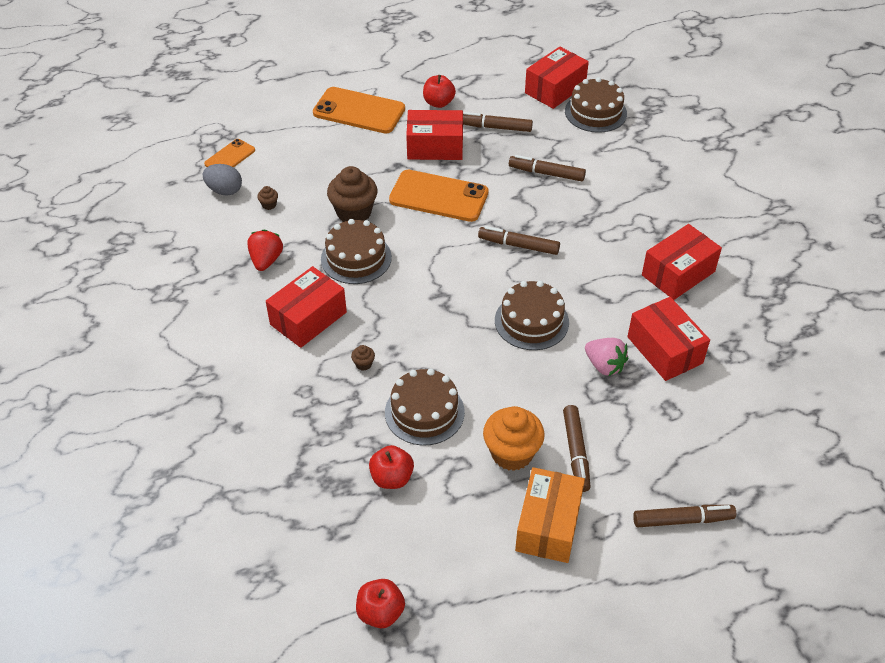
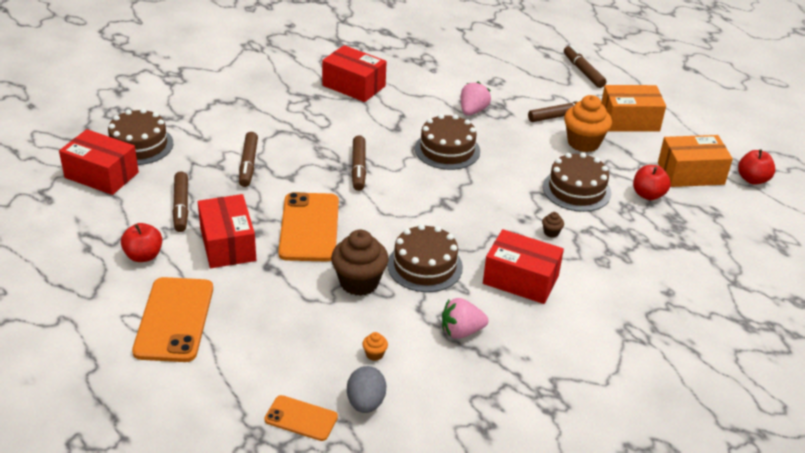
camera: 110 degrees left, 10 degrees down
(266, 260) = (461, 331): red strawberry -> pink strawberry
(269, 205) = (374, 354): brown cupcake -> orange cupcake
(416, 544) = (690, 173): none -> orange box
(664, 350) = (440, 87): red box -> none

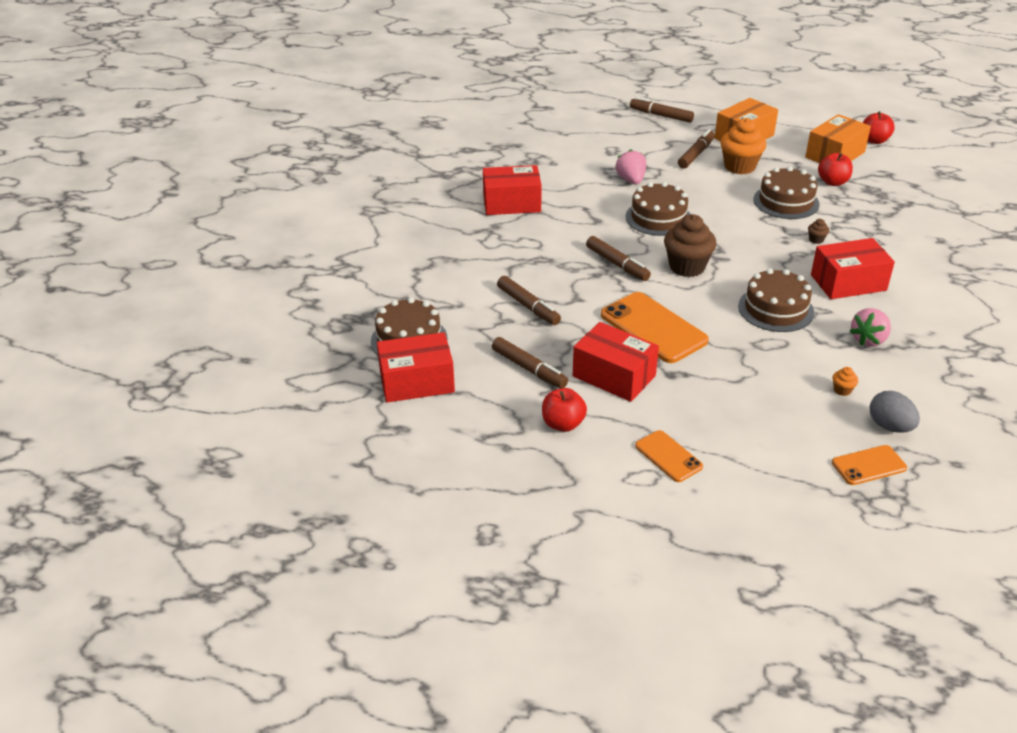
camera: 35 degrees left, 0 degrees up
(174, 319) = (668, 456): orange phone -> orange phone, size x0.55
(359, 282) = (752, 347): brown cupcake -> brown cupcake (687, 267)

